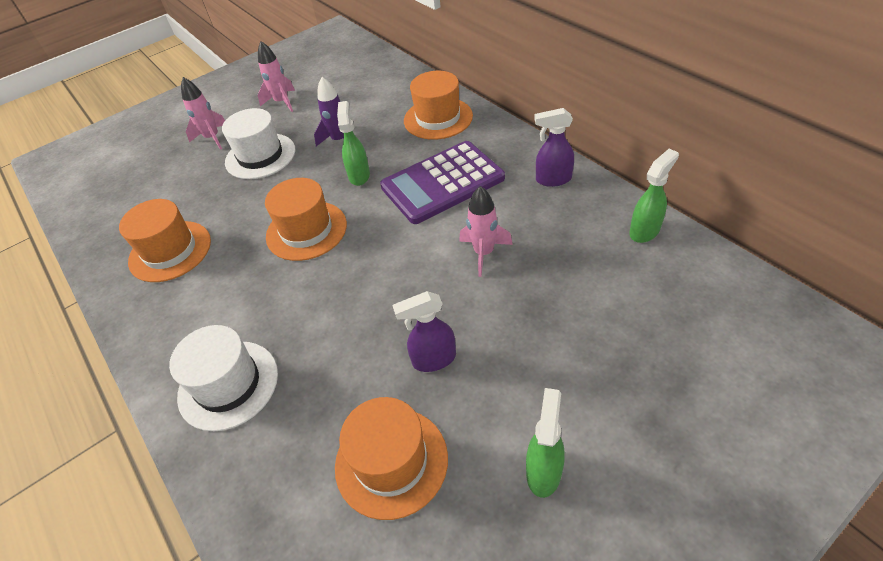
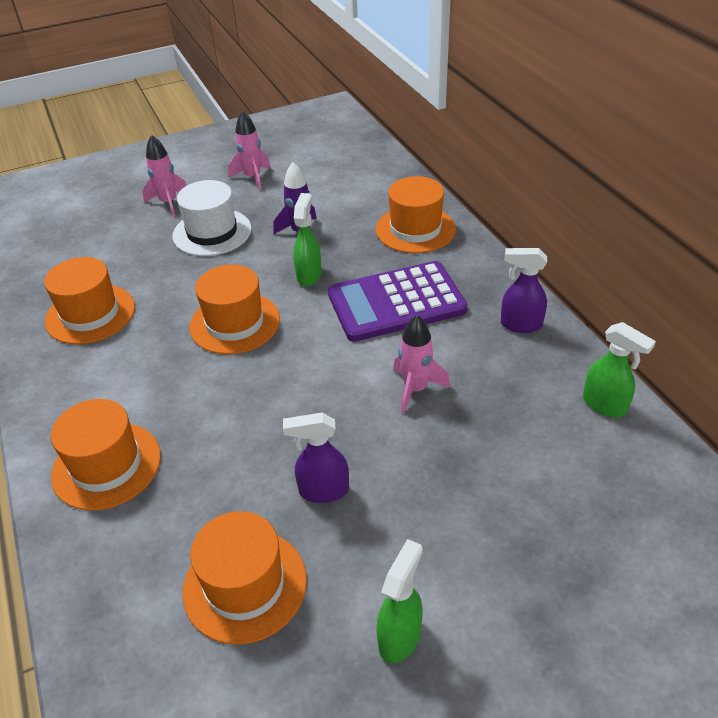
camera: 10 degrees right, 5 degrees down
(228, 384) = (106, 465): white hat -> orange hat
(644, 231) = (605, 405): green spray bottle -> green spray bottle turned 75 degrees clockwise

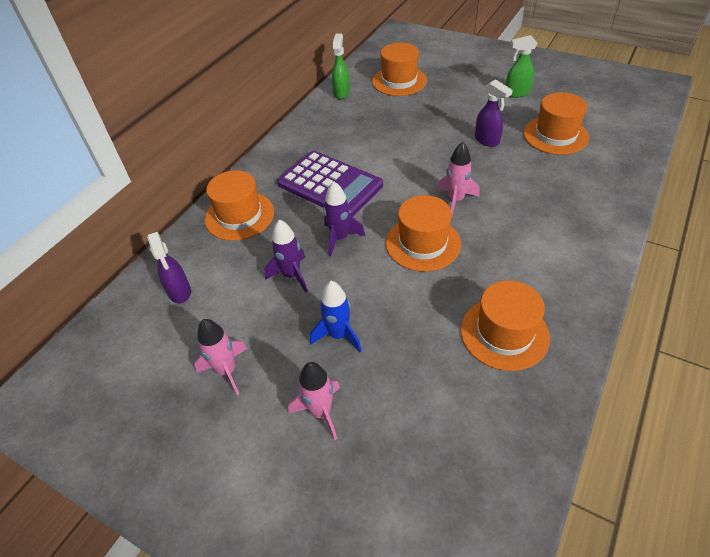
camera: 125 degrees left, 5 degrees up
(106, 465) = (577, 218): orange hat -> orange hat (399, 81)
(212, 232) = (338, 335): white hat -> blue rocket
(309, 275) = (340, 238): green spray bottle -> purple rocket
(415, 389) = (393, 145): pink rocket -> pink rocket (455, 200)
(520, 325) = (306, 134): purple spray bottle -> purple spray bottle (180, 292)

